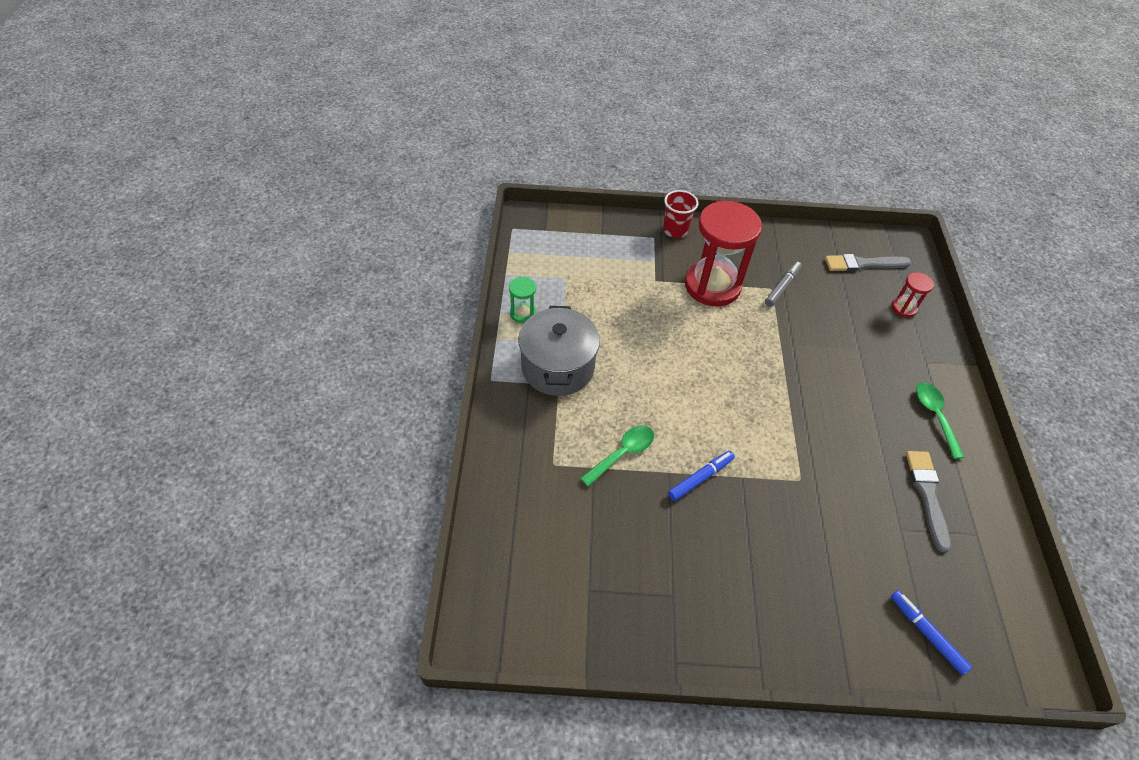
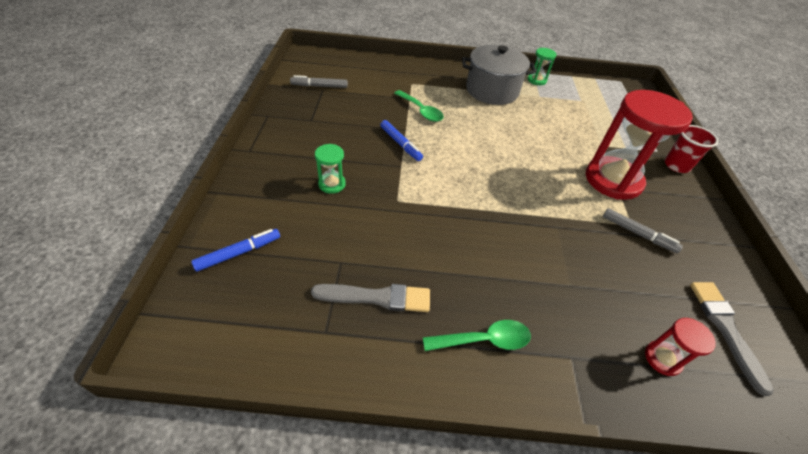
camera: 90 degrees right, 5 degrees down
(580, 597) = (319, 86): none -> grey marker
(795, 551) = (332, 184): none -> green hourglass

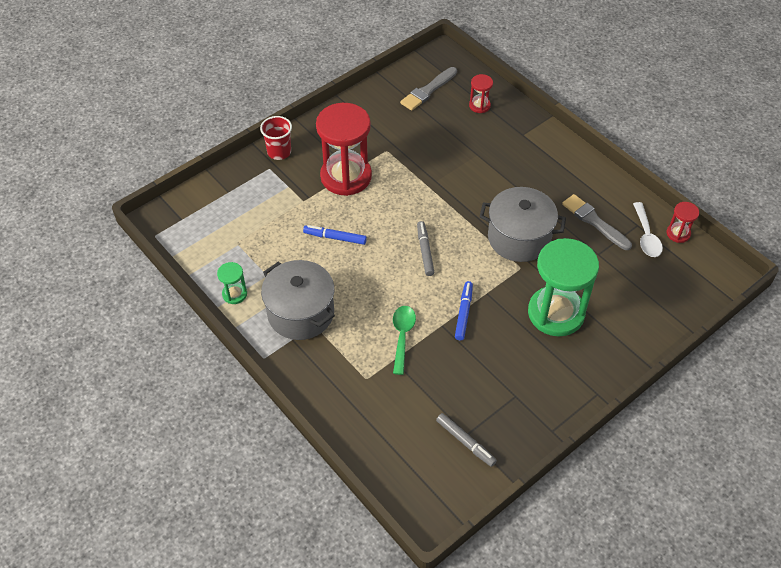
camera: 130 degrees left, 5 degrees up
(239, 253) = (659, 302): blue marker -> blue marker (335, 238)
(265, 360) = (678, 233): none -> red hourglass
(304, 324) = (646, 236): none -> white spoon
(332, 184) = (556, 313): green hourglass -> green hourglass, size x2.25
(428, 225) = (519, 238): none -> grey pot
(484, 340) = (558, 168): green spoon -> none
(638, 234) = (392, 144): grey marker -> grey marker (425, 251)

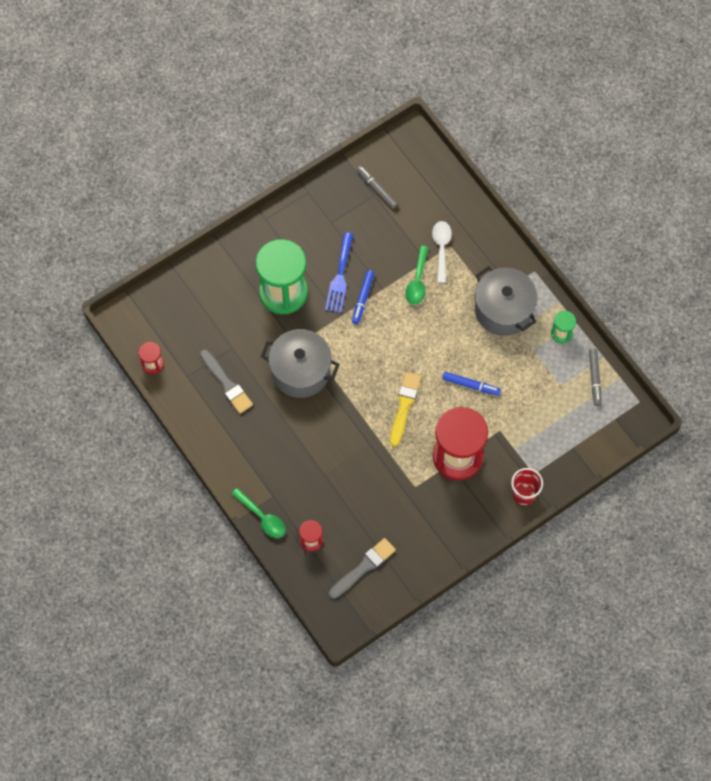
camera: 175 degrees left, 15 degrees up
(404, 215) = (404, 406): none -> yellow brush
(425, 251) = (389, 364): grey marker -> grey marker (594, 378)
(494, 334) = (340, 276): none -> blue fork
(529, 119) = (262, 517): none -> green spoon
(646, 236) = (183, 363): white spoon -> white spoon (441, 248)

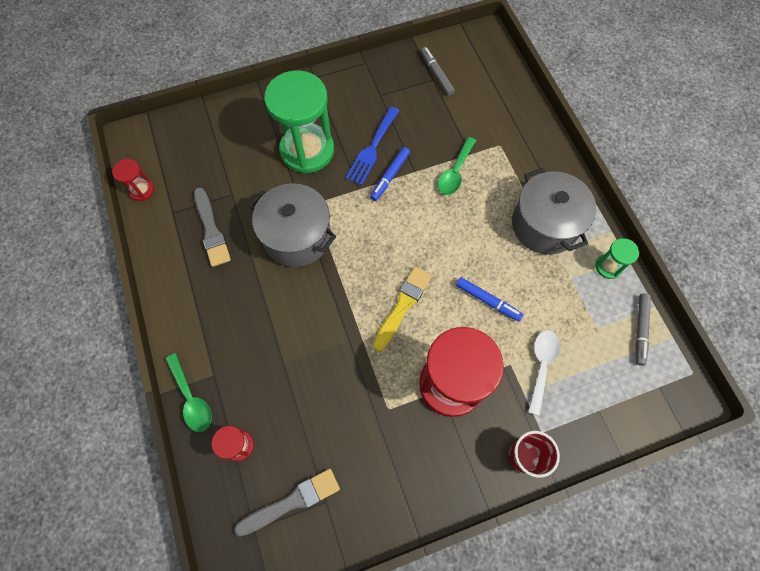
camera: 15 degrees right, 0 degrees up
(441, 248) = (489, 145): white spoon -> white spoon (541, 366)

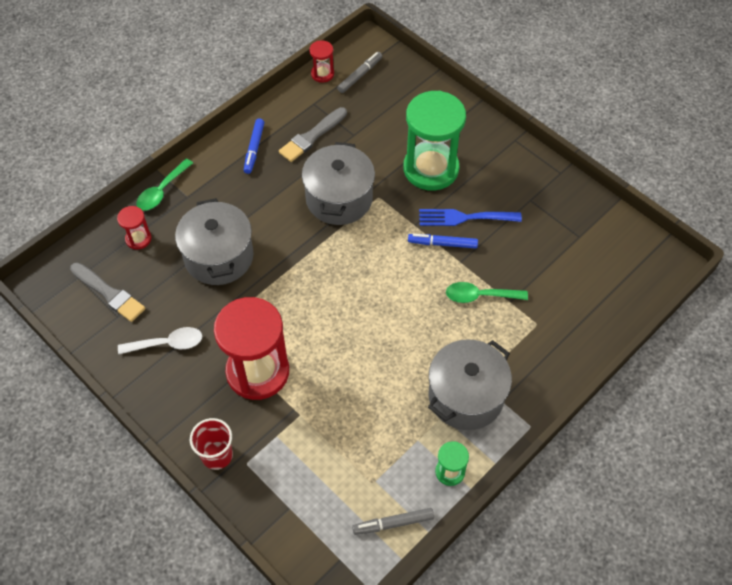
camera: 65 degrees right, 10 degrees down
(304, 371) = (219, 257): none -> grey pot
(402, 305) = (314, 305): yellow brush -> none
(436, 74) = (588, 237): grey marker -> grey marker (360, 75)
(488, 301) = (355, 373): blue marker -> blue marker (254, 149)
(541, 366) = (311, 442): white spoon -> white spoon (167, 343)

